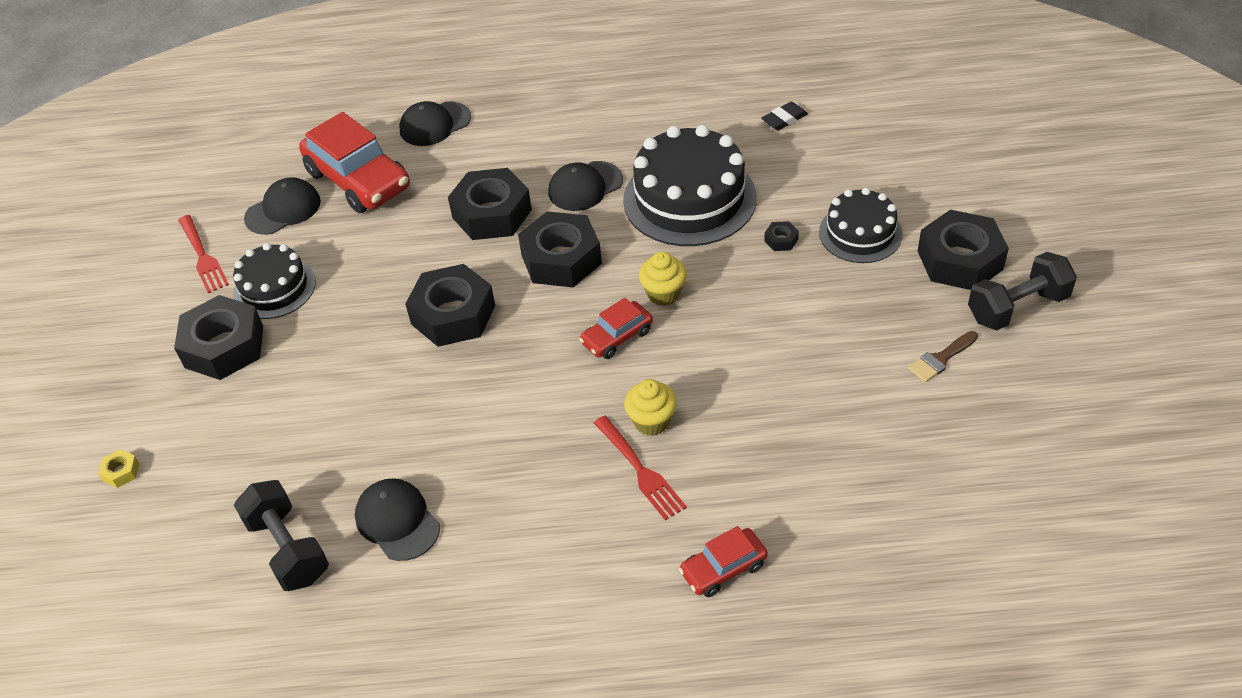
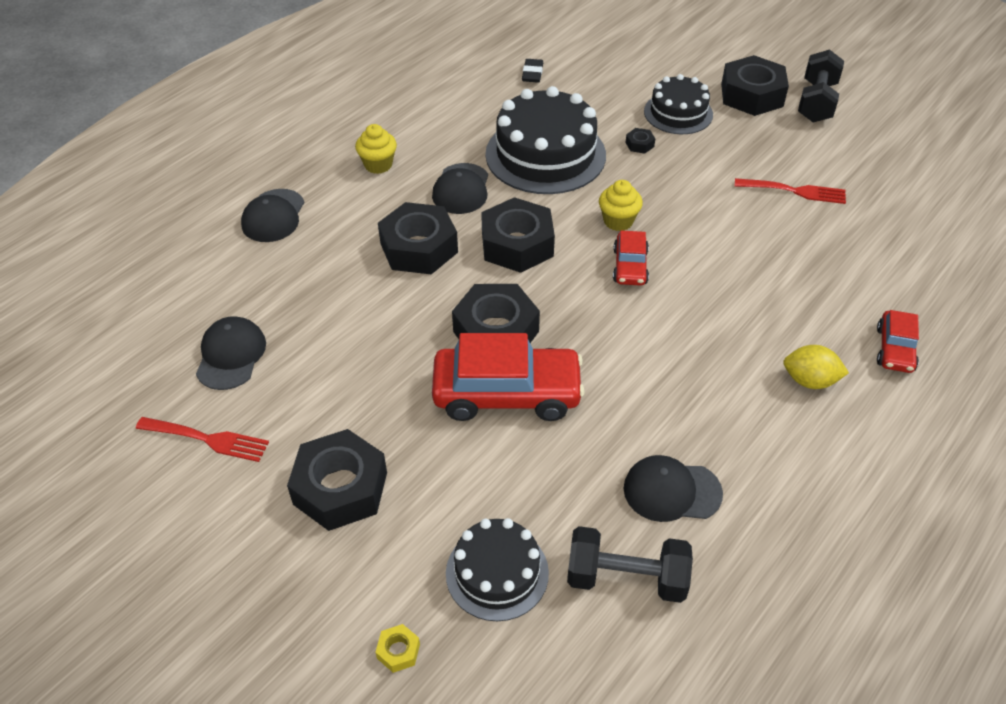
camera: 50 degrees left, 0 degrees up
(274, 288) = (317, 415): black cake -> black cake (497, 573)
(359, 180) = (268, 292): red car -> red car (507, 393)
(614, 532) = (809, 380): none -> yellow lemon
(640, 470) = (767, 333): red fork -> red fork (795, 191)
(651, 421) = (729, 300): yellow cupcake -> yellow cupcake (378, 165)
(940, 359) = (822, 153): brown brush -> none

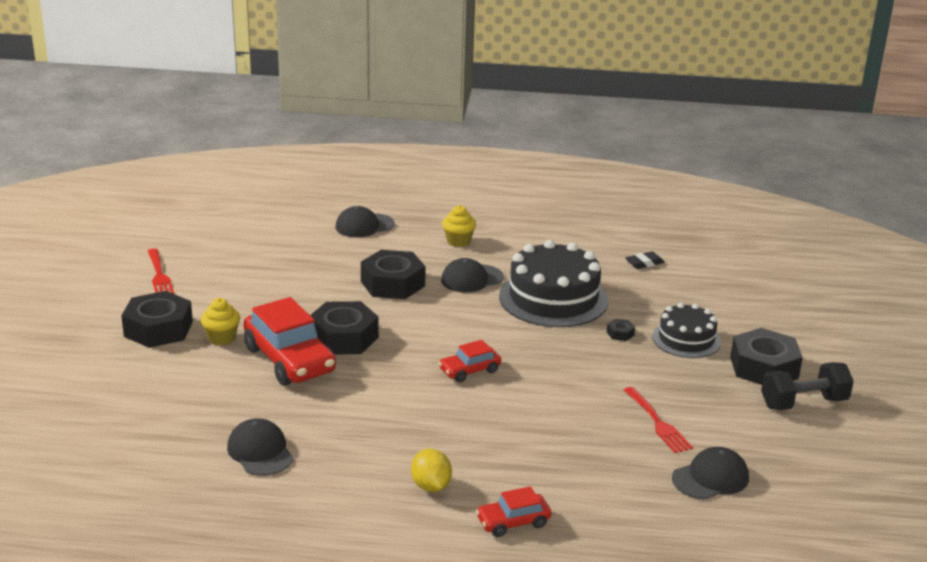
camera: 55 degrees right, 20 degrees down
(231, 355) = (230, 257): black cap -> black cap (710, 478)
(398, 651) = (55, 389): yellow nut -> none
(497, 573) = (136, 404): black cake -> none
(517, 244) = (439, 318): black nut -> none
(618, 221) = (515, 351): yellow cupcake -> yellow cupcake (221, 338)
(626, 578) = (169, 454): black dumbbell -> none

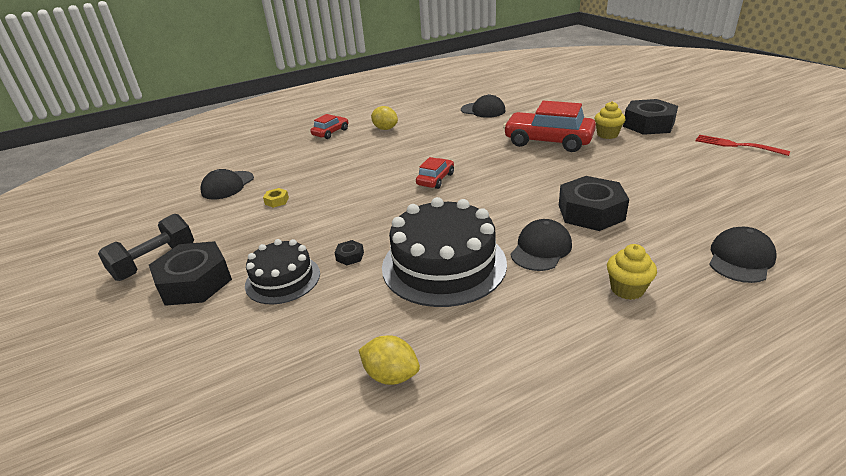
camera: 150 degrees right, 5 degrees up
(343, 338) = (545, 163): black nut -> none
(644, 263) = (391, 375): black eraser -> yellow lemon
(657, 423) = (277, 201): red fork -> yellow nut

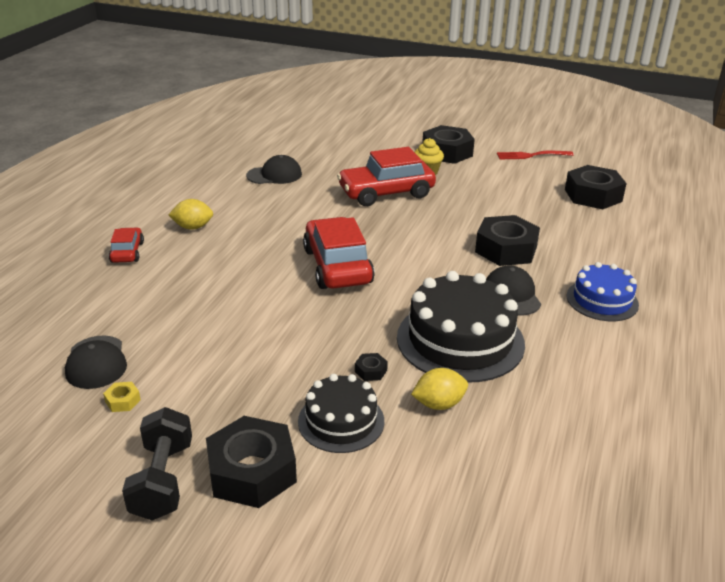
camera: 45 degrees left, 0 degrees up
(277, 201) = (198, 353): yellow nut -> yellow nut (123, 401)
(391, 375) = (545, 439): yellow lemon -> yellow lemon (438, 404)
(435, 179) = (337, 266): red car -> red car, size x1.93
(627, 289) = (602, 300): yellow cupcake -> blue cake
(740, 259) = (634, 249): black cap -> none
(760, 196) = (593, 195): none -> black nut

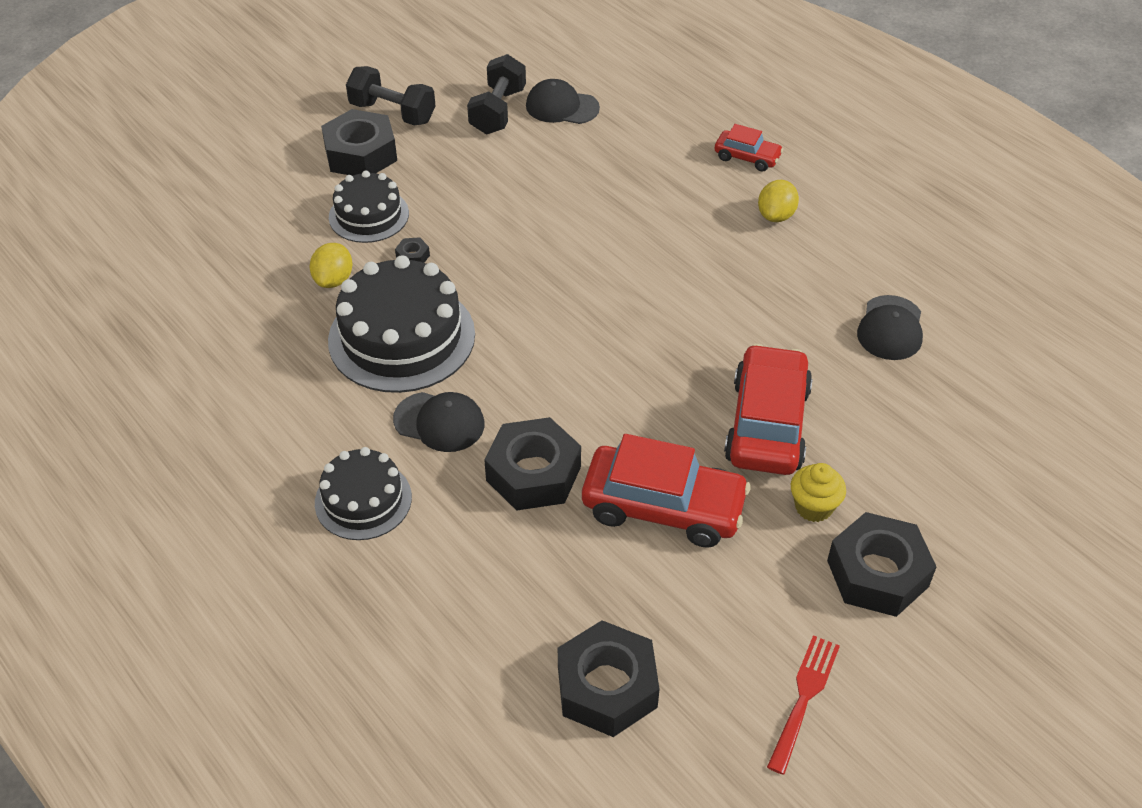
camera: 120 degrees right, 15 degrees up
(123, 401) = (498, 111): yellow nut -> black dumbbell
(337, 266) = (607, 301): red car -> red car (663, 507)
(602, 300) = (363, 500): blue cake -> black cake

